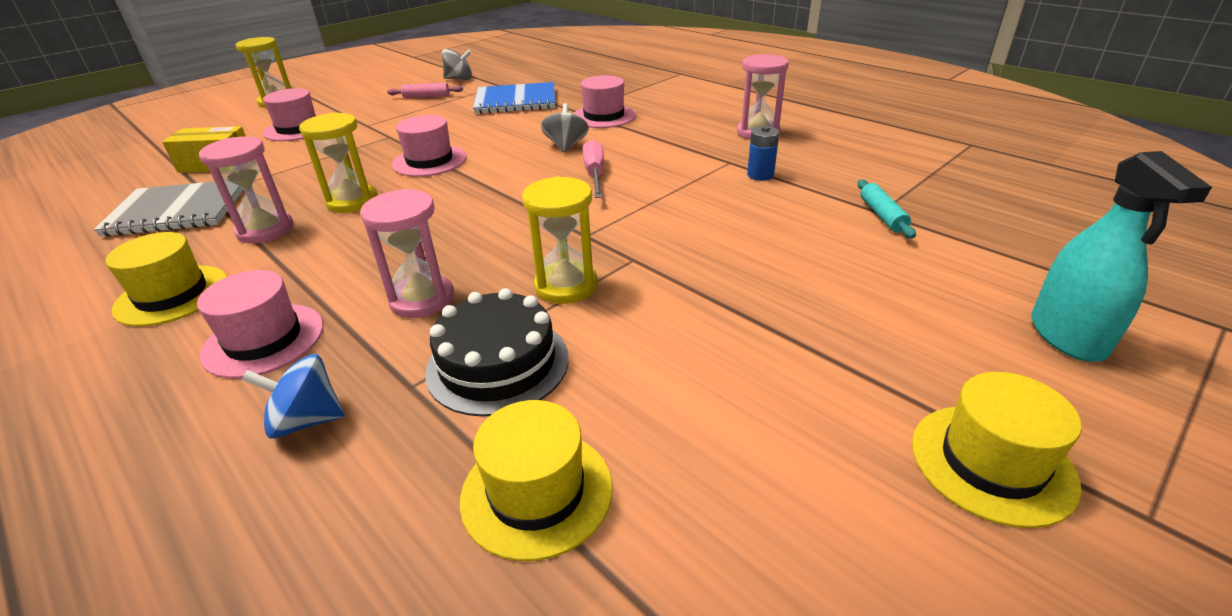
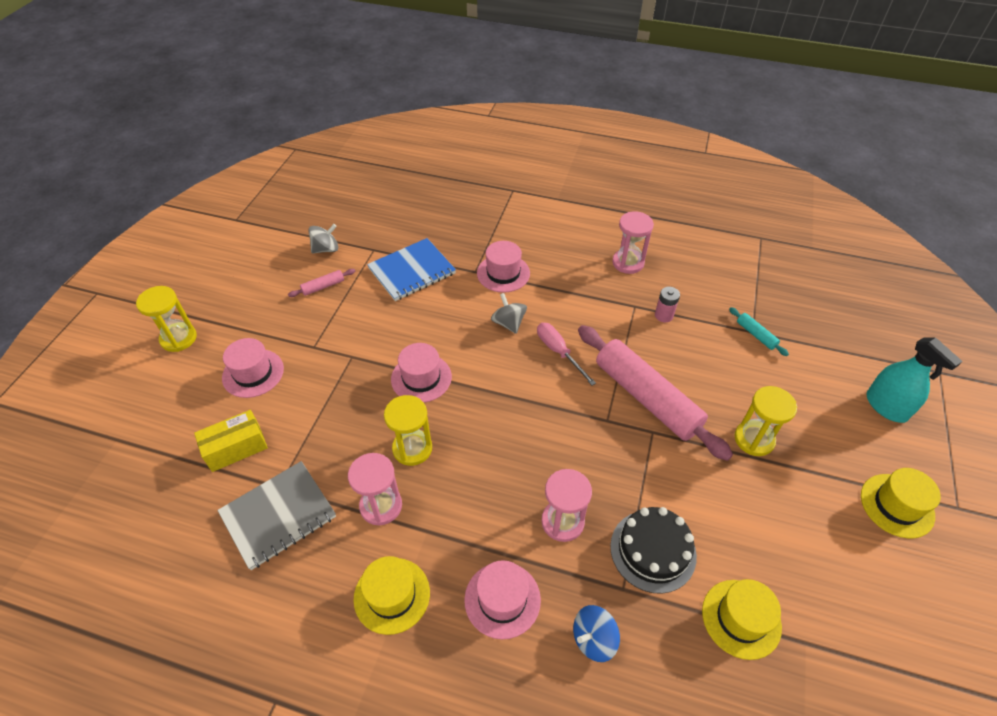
camera: 30 degrees left, 15 degrees up
(566, 286) = (635, 472): yellow hourglass -> yellow hourglass (754, 439)
(659, 230) = (646, 397): none -> pink rolling pin
(760, 175) = (663, 315): blue battery -> pink battery

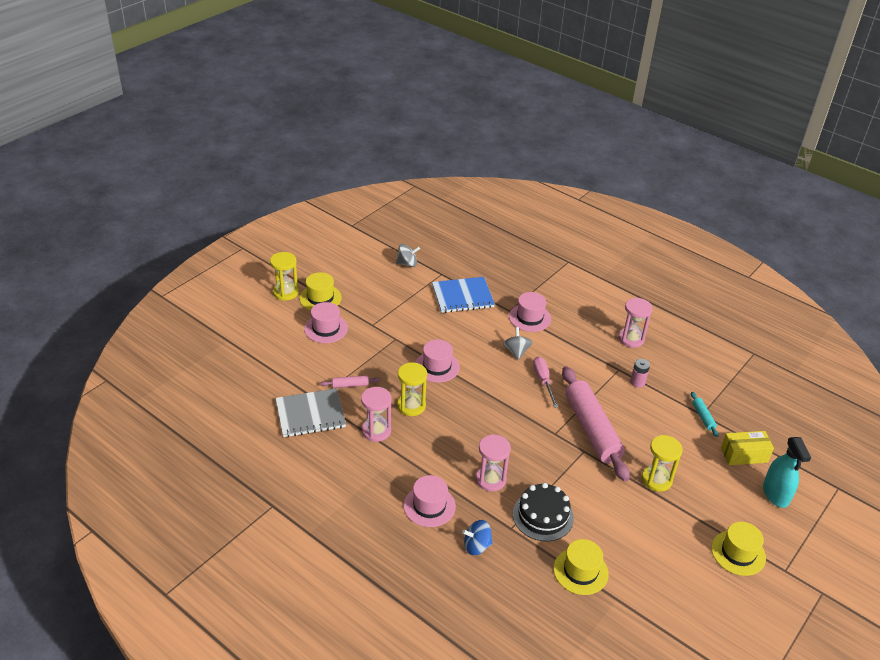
camera: 20 degrees right, 10 degrees down
(236, 448) = (298, 369): yellow box -> yellow box (744, 455)
(323, 286) = (395, 288): pink rolling pin -> pink rolling pin (350, 385)
(392, 595) = (362, 479): yellow hat -> yellow hat (320, 298)

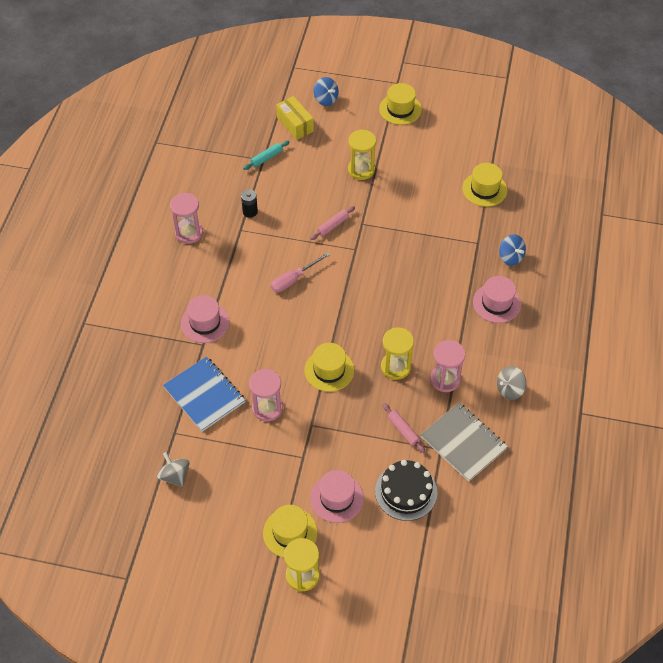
camera: 115 degrees left, 15 degrees up
(437, 366) = (329, 370): pink hat -> yellow hat
(490, 479) = (439, 273): pink hourglass -> pink hourglass (267, 408)
(516, 351) = (265, 314): grey spinning top -> grey spinning top (509, 389)
(543, 516) = (450, 227): black cake -> black cake (406, 492)
(592, 429) = (332, 226): pink rolling pin -> pink rolling pin, size x0.40
(637, 382) = (250, 212): pink battery -> black battery
(775, 494) = (326, 99): turquoise spray bottle -> blue spinning top

